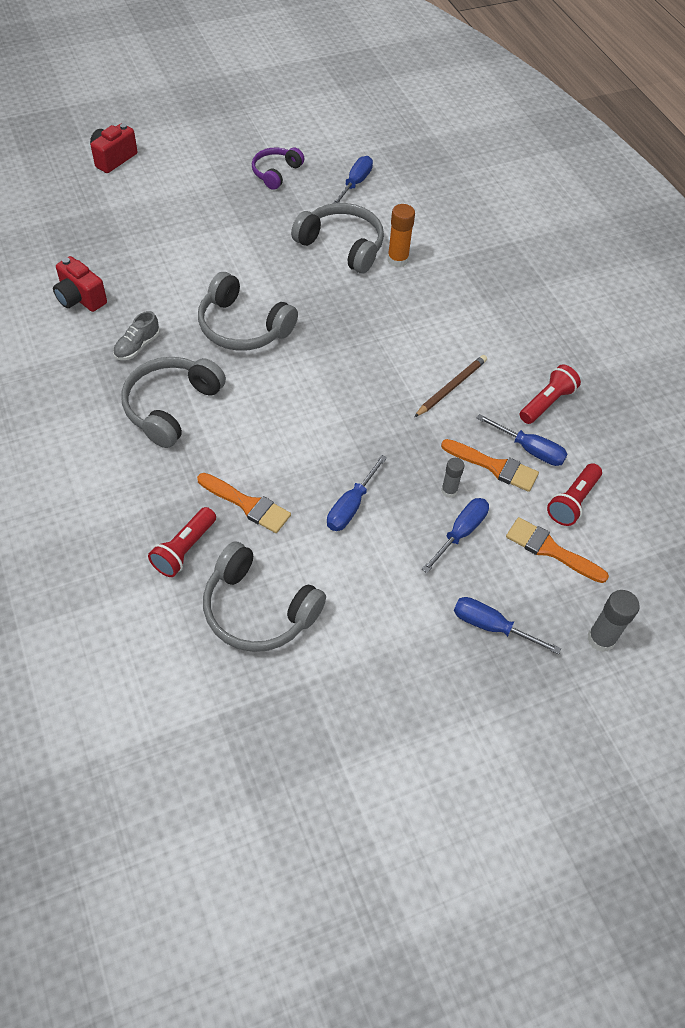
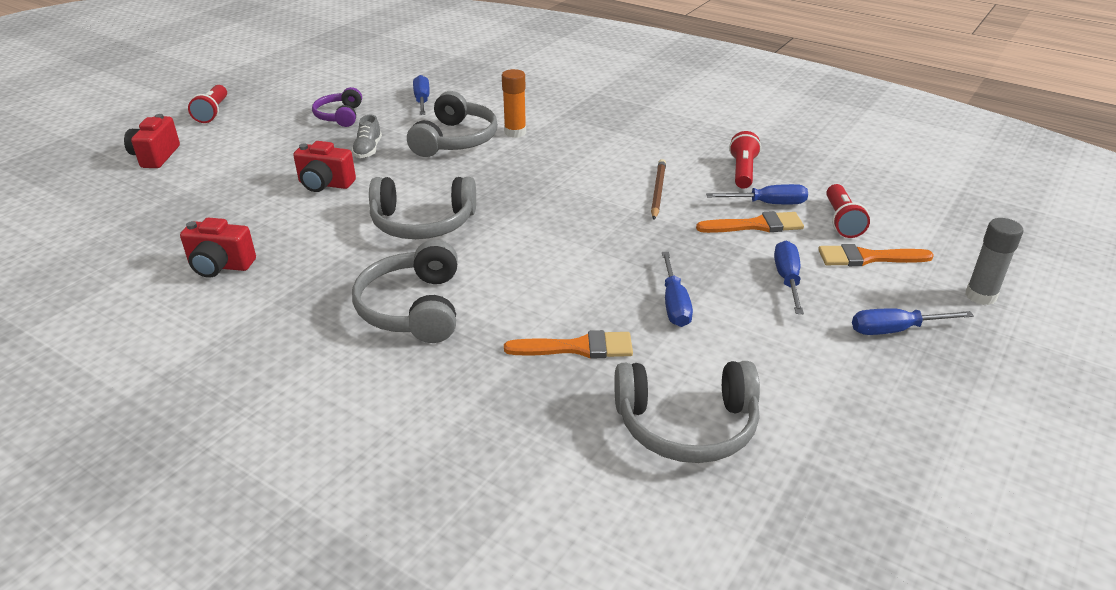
camera: 30 degrees left, 20 degrees down
(137, 346) = (325, 278): grey shoe -> grey shoe (368, 150)
(184, 549) = (555, 414): red flashlight -> red flashlight (213, 112)
(206, 249) = (325, 184): none -> red camera
(342, 246) = (455, 140): grey headphones -> grey headphones turned 105 degrees clockwise
(449, 491) = (742, 256): grey glue stick -> none

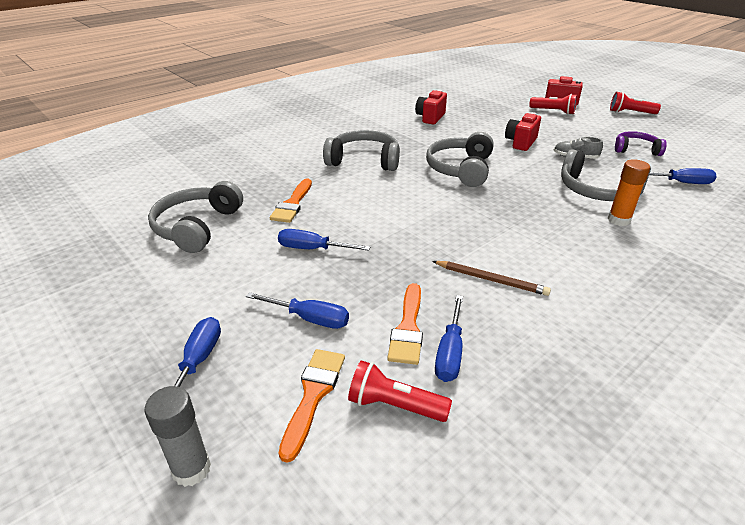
camera: 105 degrees right, 0 degrees up
(742, 171) = (531, 356): red flashlight -> red flashlight (553, 111)

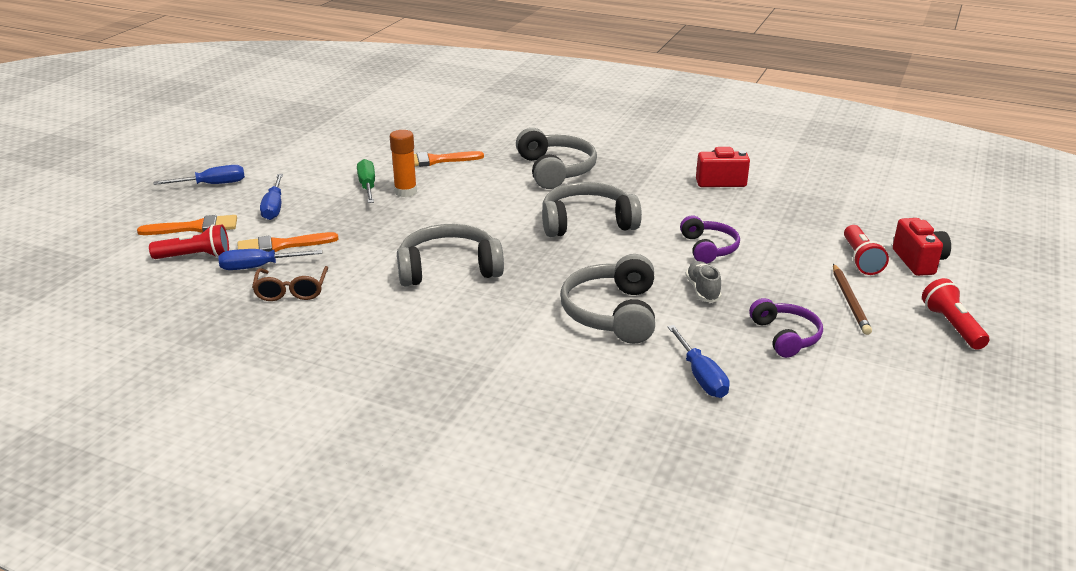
camera: 65 degrees right, 5 degrees down
(191, 469) = (126, 209): grey glue stick -> none
(197, 227) = (369, 137): grey headphones -> grey headphones (448, 269)
(312, 249) = (367, 186): blue screwdriver -> green screwdriver
(395, 405) = (195, 256): red flashlight -> red flashlight turned 90 degrees clockwise
(491, 280) = (369, 270): brown pencil -> brown pencil (849, 301)
(514, 336) = (291, 291): none -> brown glasses
(521, 142) = (708, 248): red camera -> purple headphones
(619, 220) = (544, 331): orange glue stick -> orange glue stick (405, 192)

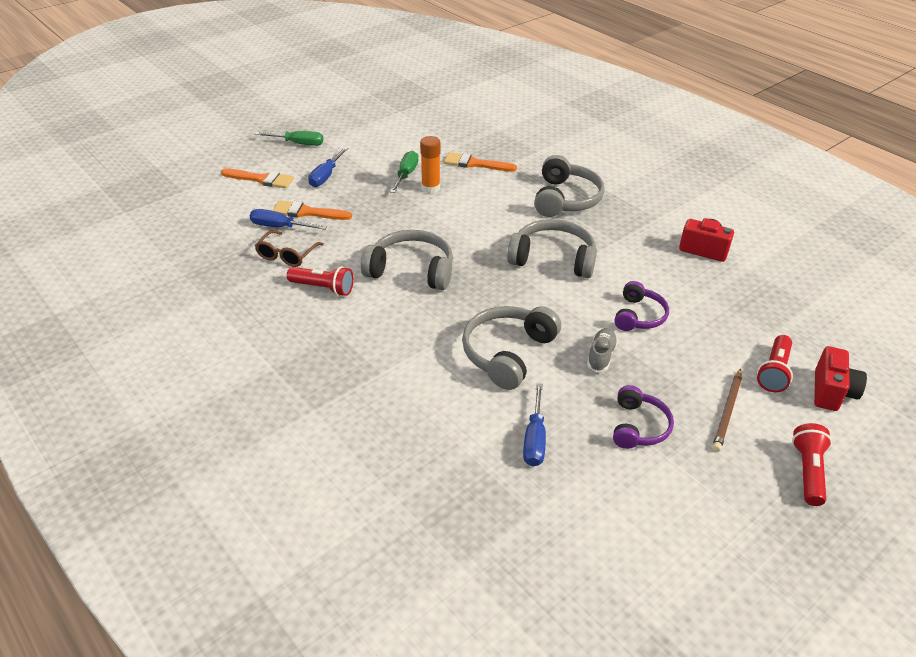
camera: 25 degrees right, 10 degrees up
(195, 256) = (244, 205): red flashlight -> red flashlight (323, 288)
(213, 184) = (299, 144): blue screwdriver -> green screwdriver

